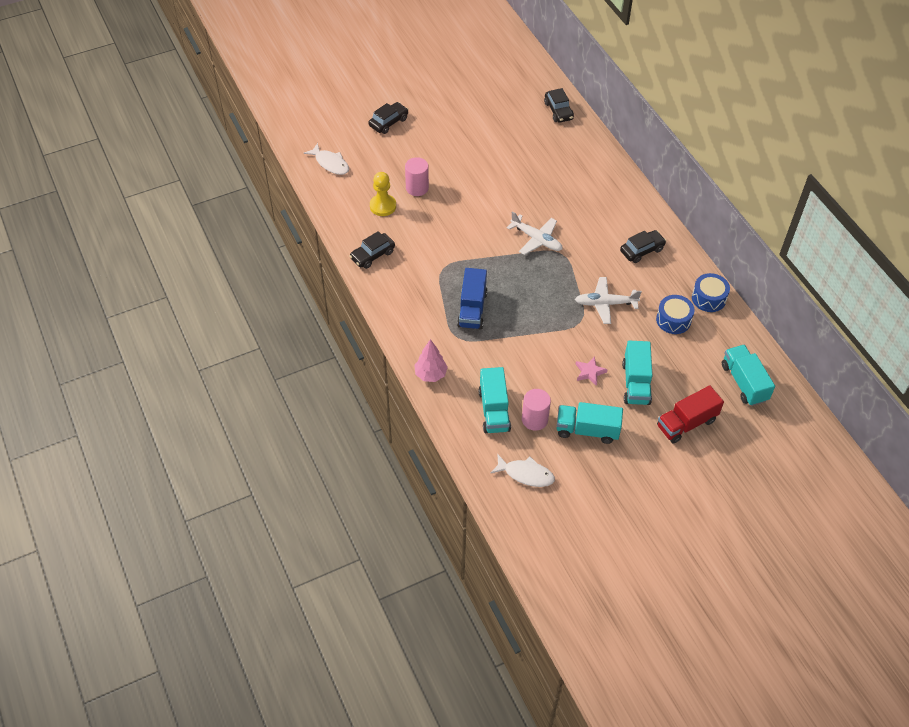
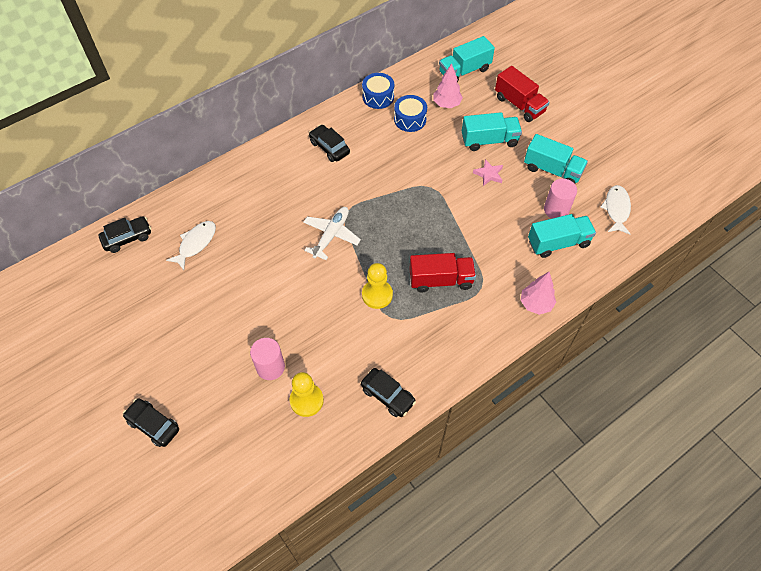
camera: 100 degrees left, 5 degrees up
(330, 163) = (238, 484): white fish -> white fish (196, 244)
(467, 262) = (377, 295): none -> yellow pawn
(472, 309) = (441, 280): blue truck -> red truck
(587, 430) = (552, 170): turquoise truck -> turquoise truck turned 60 degrees counterclockwise
(605, 304) = (404, 170): white plane -> none
(693, 356) = (446, 104): none -> pink tree

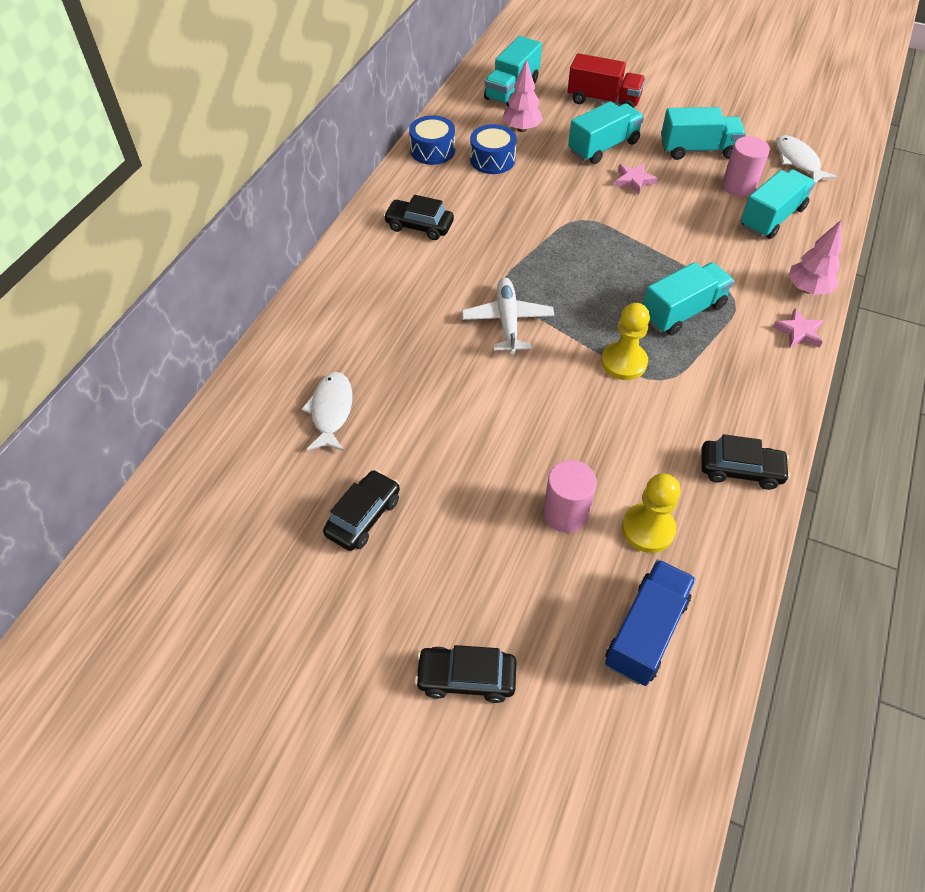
camera: 30 degrees left, 5 degrees down
(127, 238) = (221, 449): black car -> black car (363, 516)
(258, 454) = (646, 632): none -> blue truck
(441, 280) = (682, 312): red truck -> turquoise truck
(502, 329) = (798, 332): none -> pink star

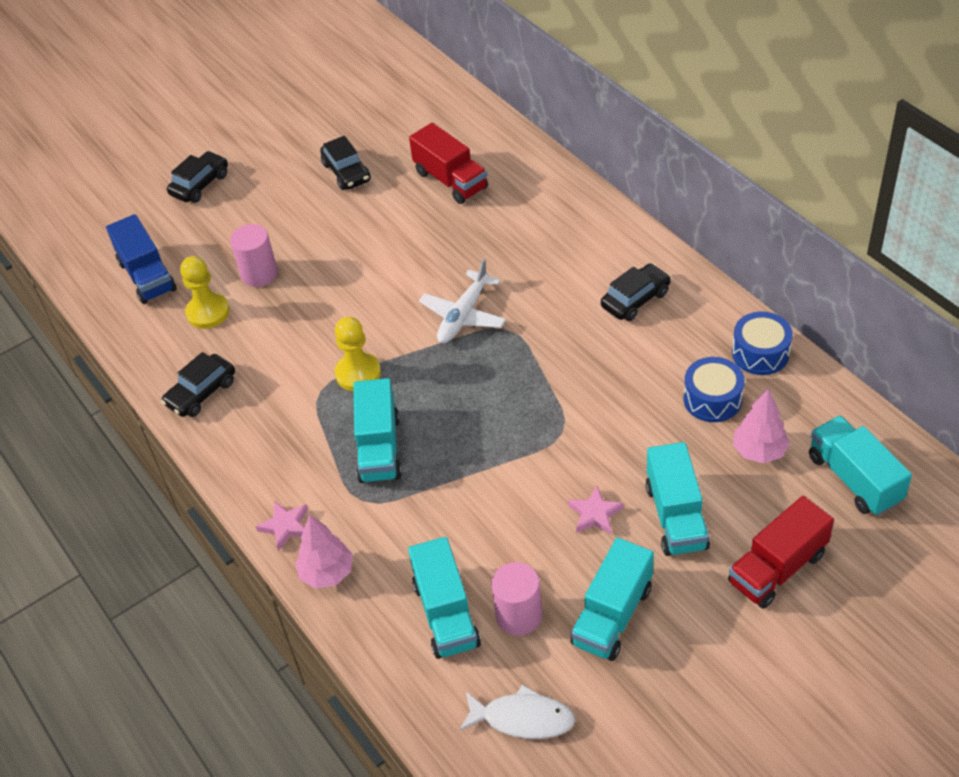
camera: 125 degrees right, 5 degrees down
(331, 411) = (451, 180): white fish -> red truck
(507, 321) = (464, 315): white plane -> white plane turned 90 degrees clockwise

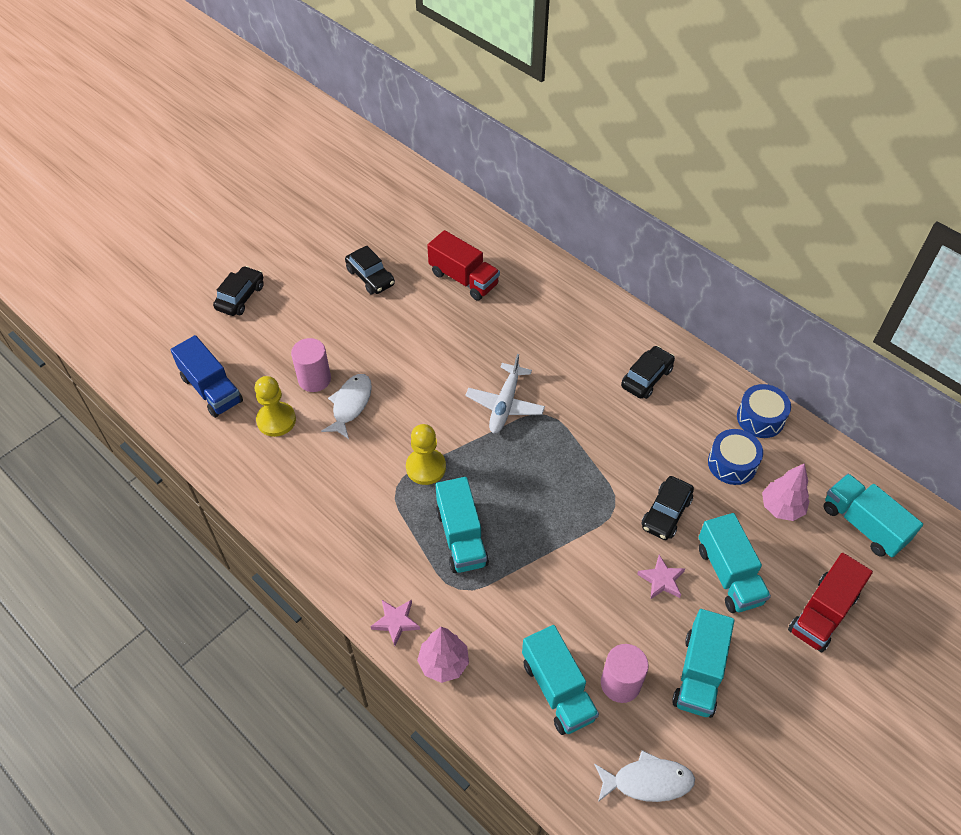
camera: 15 degrees left, 5 degrees up
(201, 393) = (288, 499): black car -> black car (666, 513)
(292, 303) = (350, 405): none -> white fish

